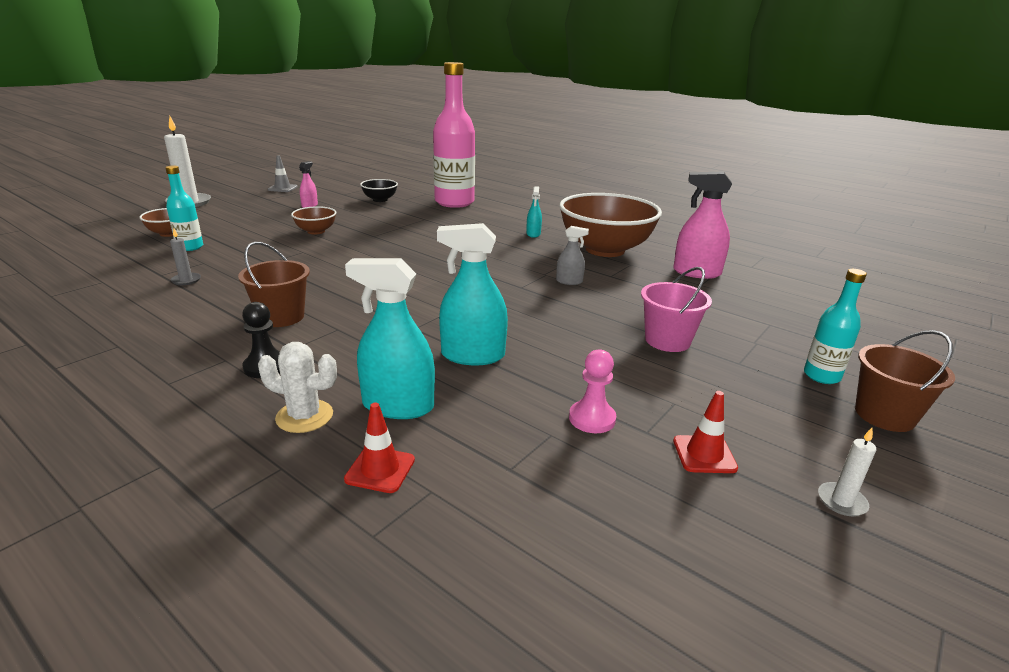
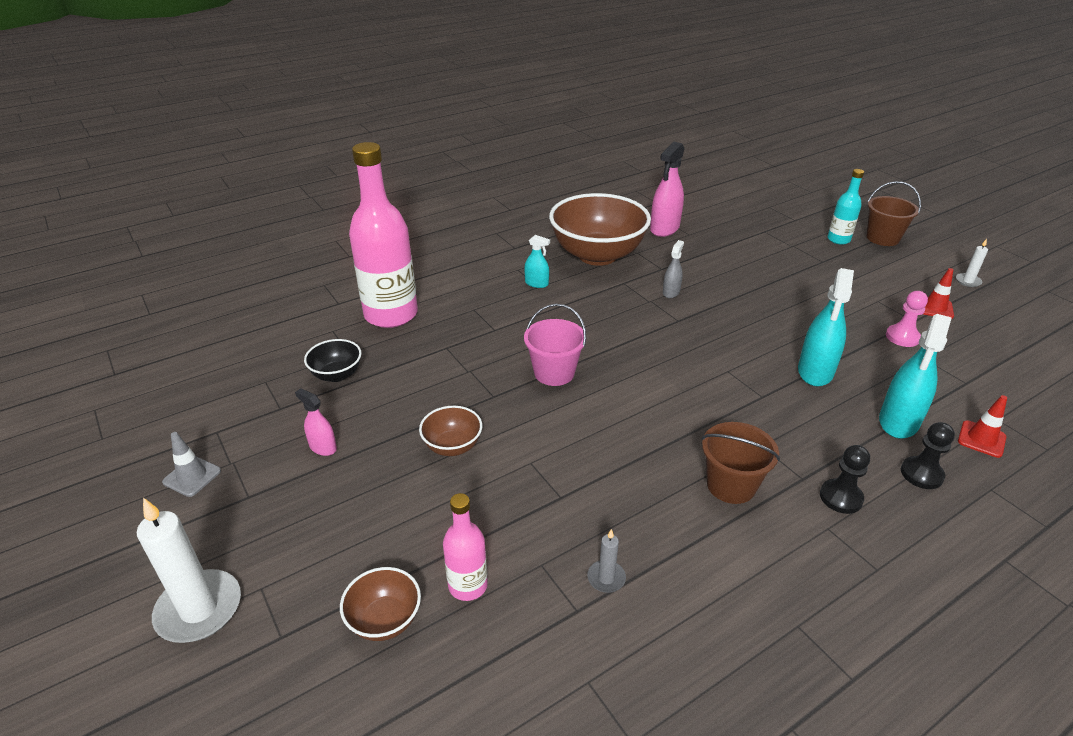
camera: 70 degrees left, 10 degrees up
(190, 247) = (468, 585): turquoise bottle -> pink bottle
(304, 416) = (921, 474): white cactus -> black pawn
(667, 340) = (789, 278): pink bucket -> pink bucket (554, 373)

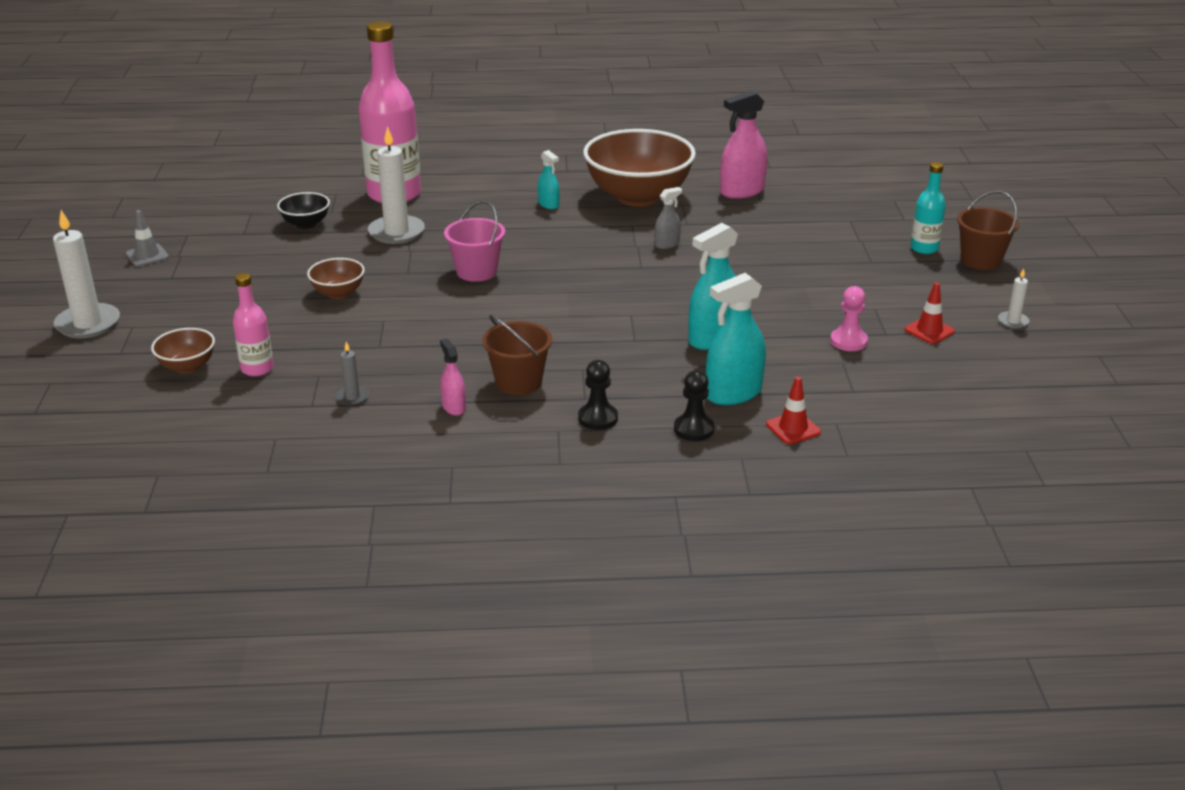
camera: 30 degrees right, 5 degrees down
(323, 447) = (247, 265): pink spray bottle -> pink spray bottle (454, 407)
(436, 355) = (396, 232): none -> white candle

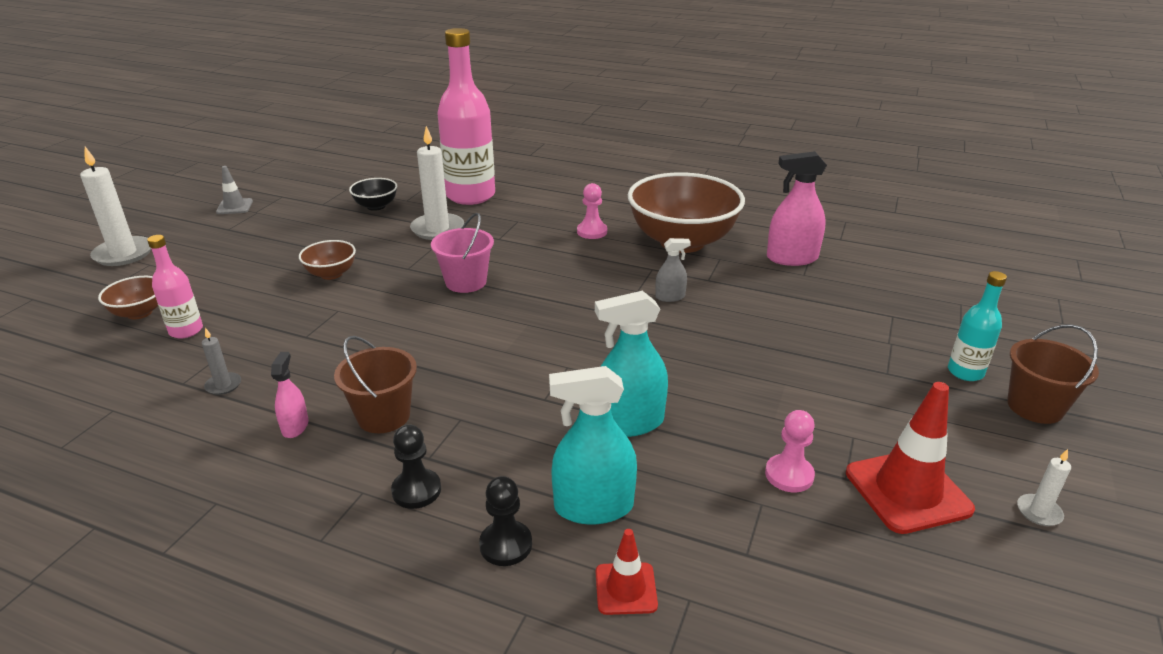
camera: 25 degrees right, 0 degrees up
(548, 204) = (592, 232): turquoise spray bottle -> pink pawn
(929, 331) = (907, 491): red traffic cone -> red traffic cone, size x1.83

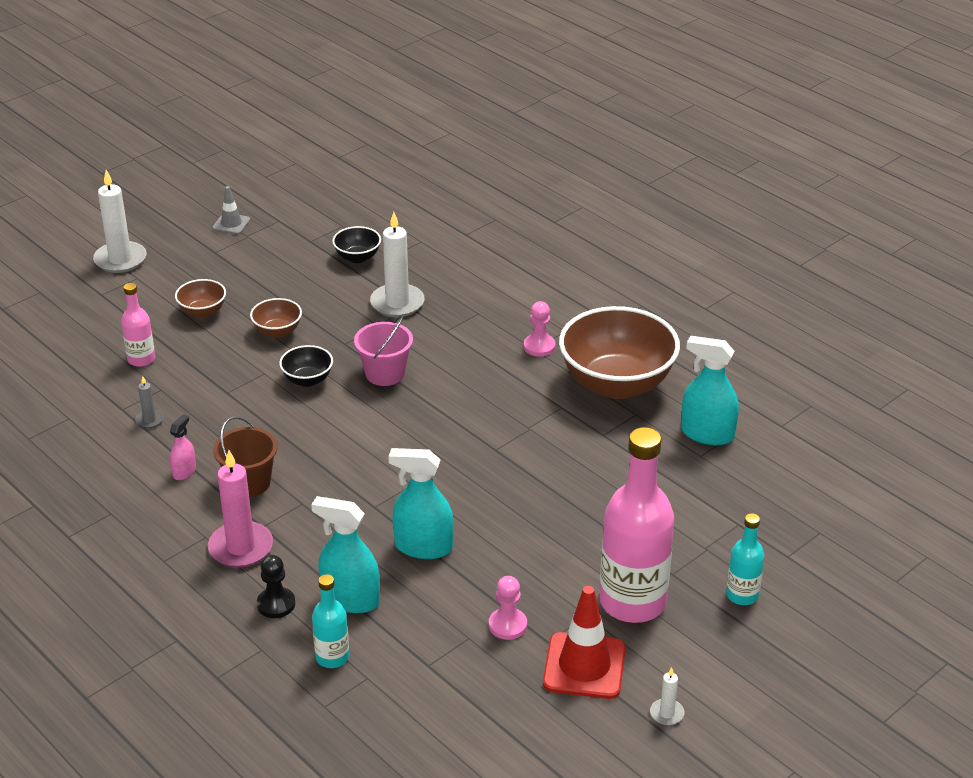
camera: 25 degrees right, 5 degrees up
(139, 313) = (113, 330): brown bowl -> brown bowl (202, 312)
(389, 305) = (307, 380): none -> black bowl
(416, 490) = (241, 547): black pawn -> pink candle
(470, 196) = (454, 267): pink bottle -> pink bottle (632, 602)
(626, 588) = (332, 657): red traffic cone -> turquoise bottle
(670, 297) = (551, 443): grey spray bottle -> none
(792, 258) = (707, 434): pink spray bottle -> turquoise spray bottle
(1035, 407) = (766, 642): brown bucket -> none

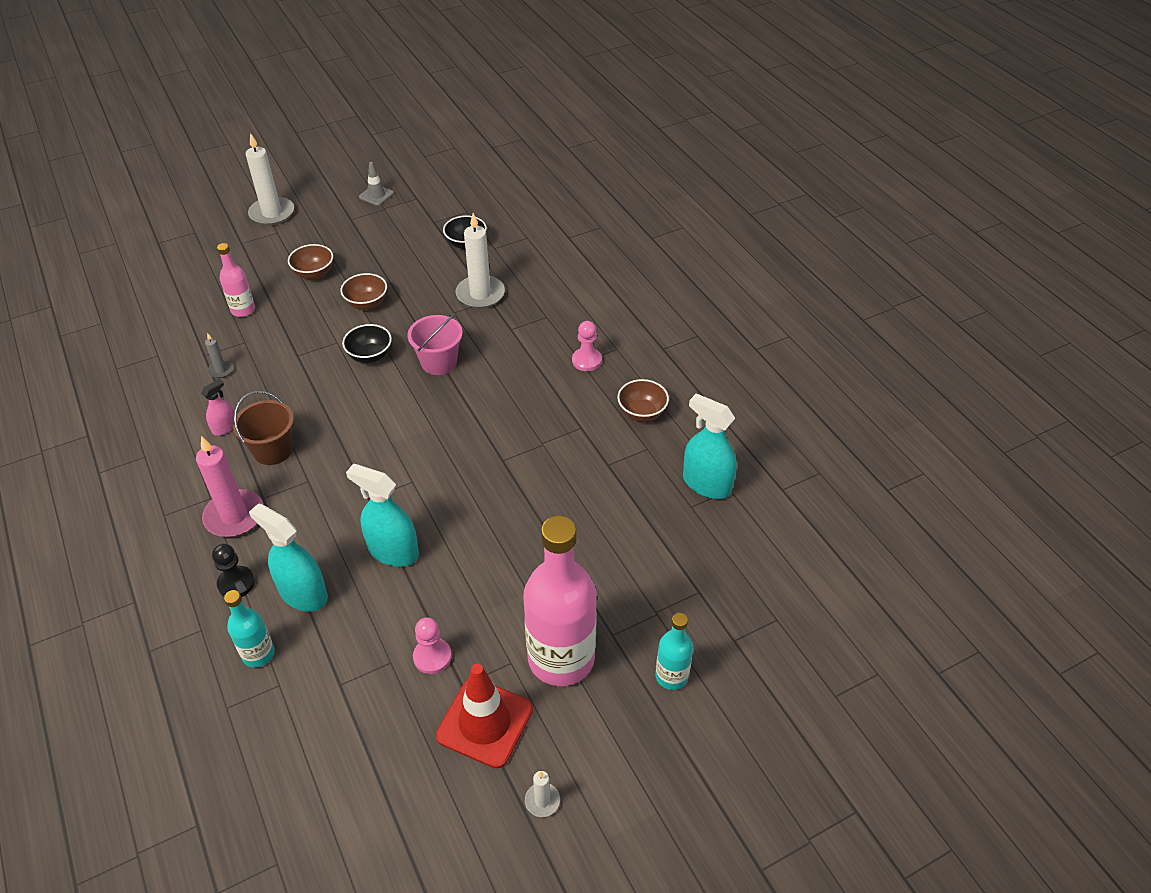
camera: 15 degrees right, 10 degrees up
(616, 384) = (642, 413): brown bowl -> brown bowl, size x0.45

